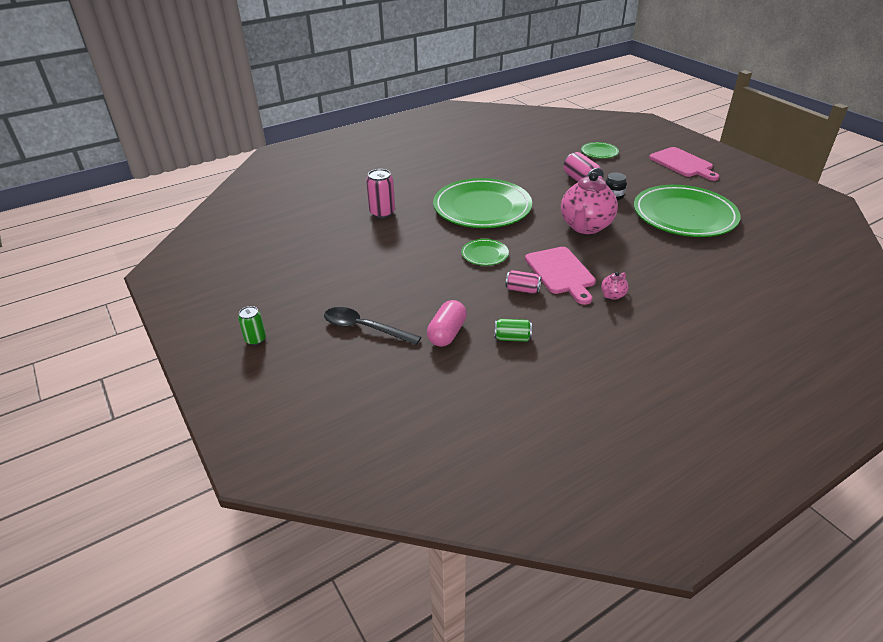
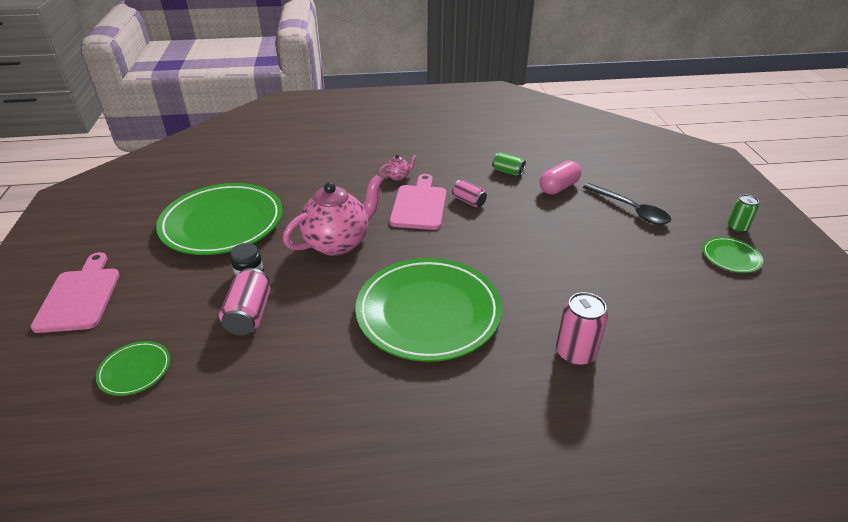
camera: 155 degrees left, 0 degrees up
(484, 254) = (476, 245): green plate -> green plate (731, 257)

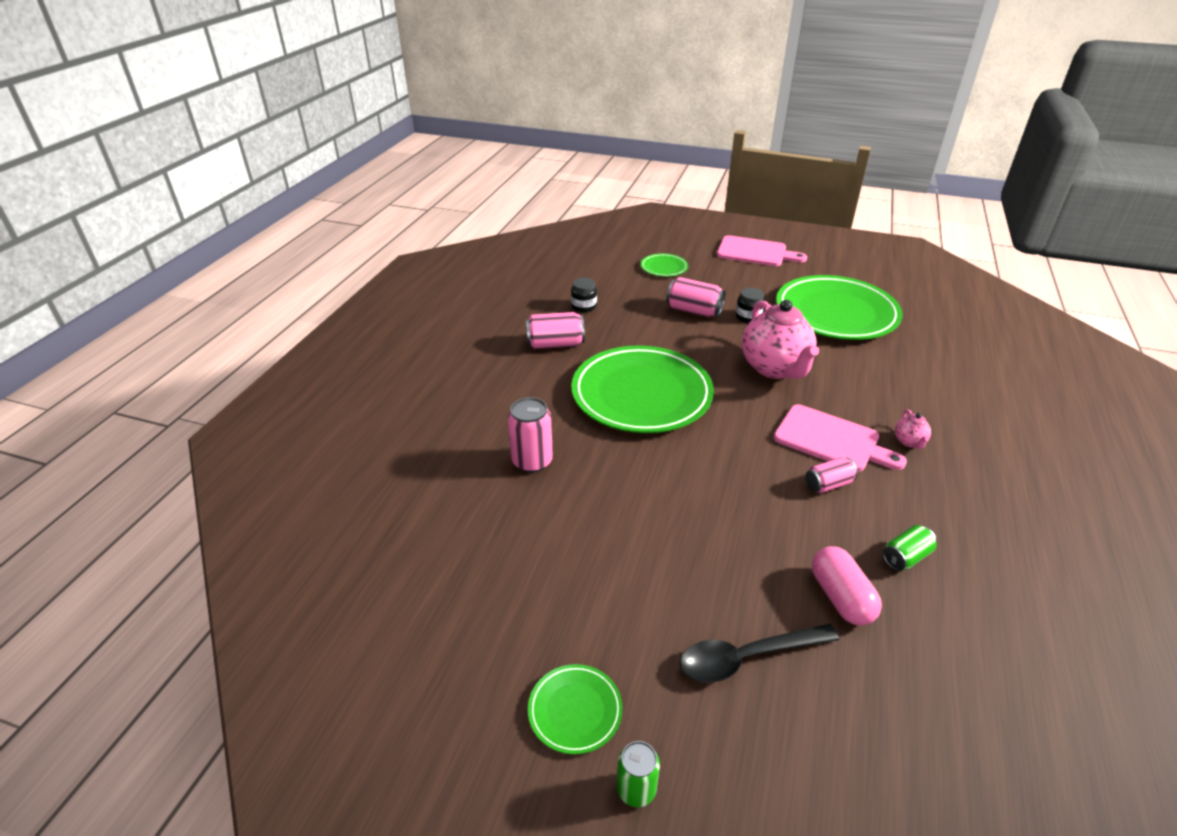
camera: 115 degrees right, 0 degrees up
(271, 420) = (584, 306): none -> black jar
(377, 414) = (555, 344): none -> pink can

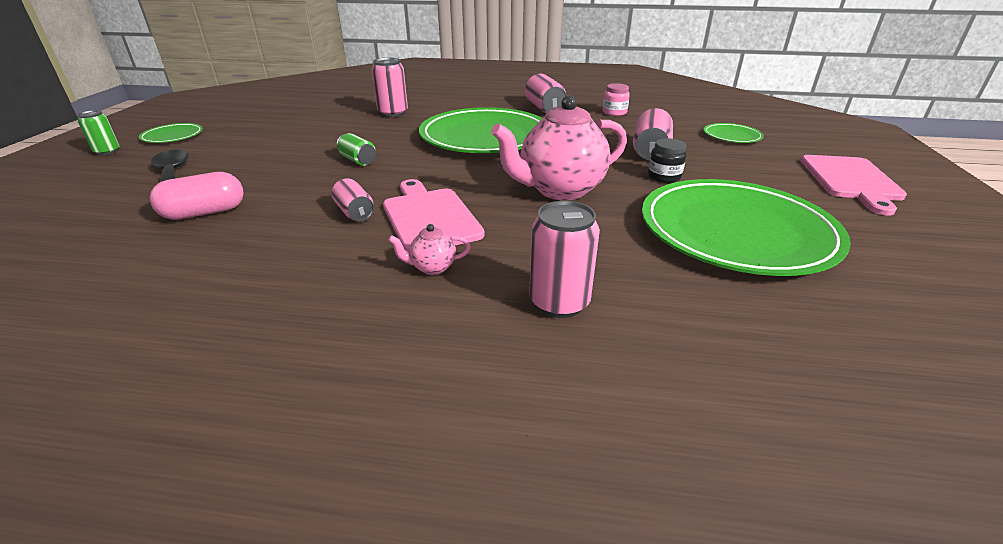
camera: 80 degrees right, 5 degrees down
(584, 306) = (614, 112): black jar -> pink jar
(831, 440) = (429, 217): pink cutting board -> pink cutting board turned 135 degrees clockwise
(905, 557) = (235, 248): green can -> green can (358, 160)
(935, 393) = (559, 302): none -> pink can

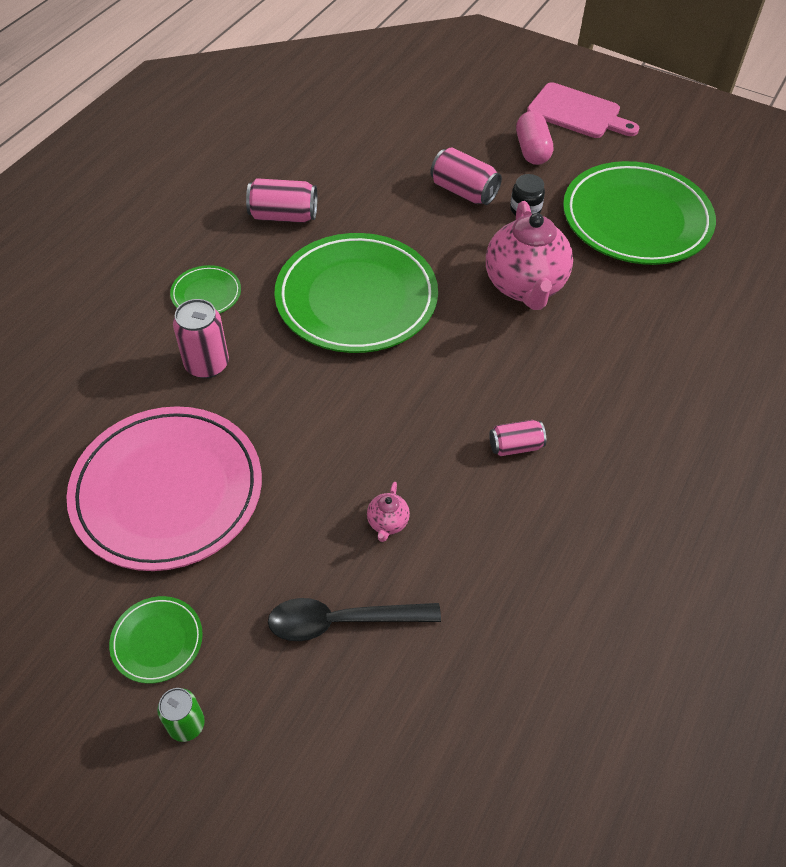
camera: 70 degrees left, 20 degrees up
(204, 213) = (466, 577): pink capsule -> pink capsule (532, 150)
(286, 121) = (168, 491): none -> pink plate
(358, 160) = (374, 426): green can -> none
(429, 217) = (546, 392): pink cutting board -> none
(432, 267) = (634, 408): pink teapot -> pink teapot (387, 523)
(559, 302) = (700, 350): pink can -> none
(614, 112) = (335, 166): pink jar -> none
(732, 136) = (453, 121): green plate -> green plate (206, 294)

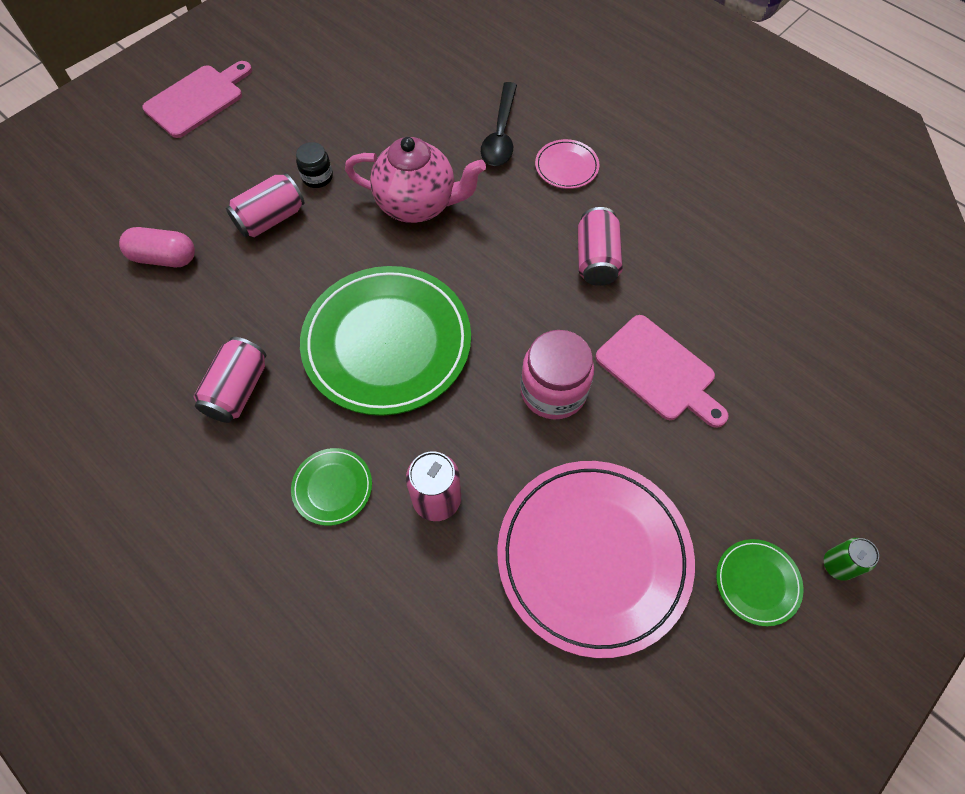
camera: 75 degrees left, 10 degrees up
(339, 432) = (553, 391): none -> pink jar
(342, 621) = (750, 425): black spoon -> black spoon (500, 134)
(387, 523) = (659, 371): pink teapot -> pink cutting board
(515, 446) = (596, 259): pink can -> pink can, size x1.56
(532, 150) = (236, 149): pink capsule -> pink capsule (164, 258)
(634, 400) = (566, 167): none -> pink plate
(636, 219) = (362, 102): green plate -> none

